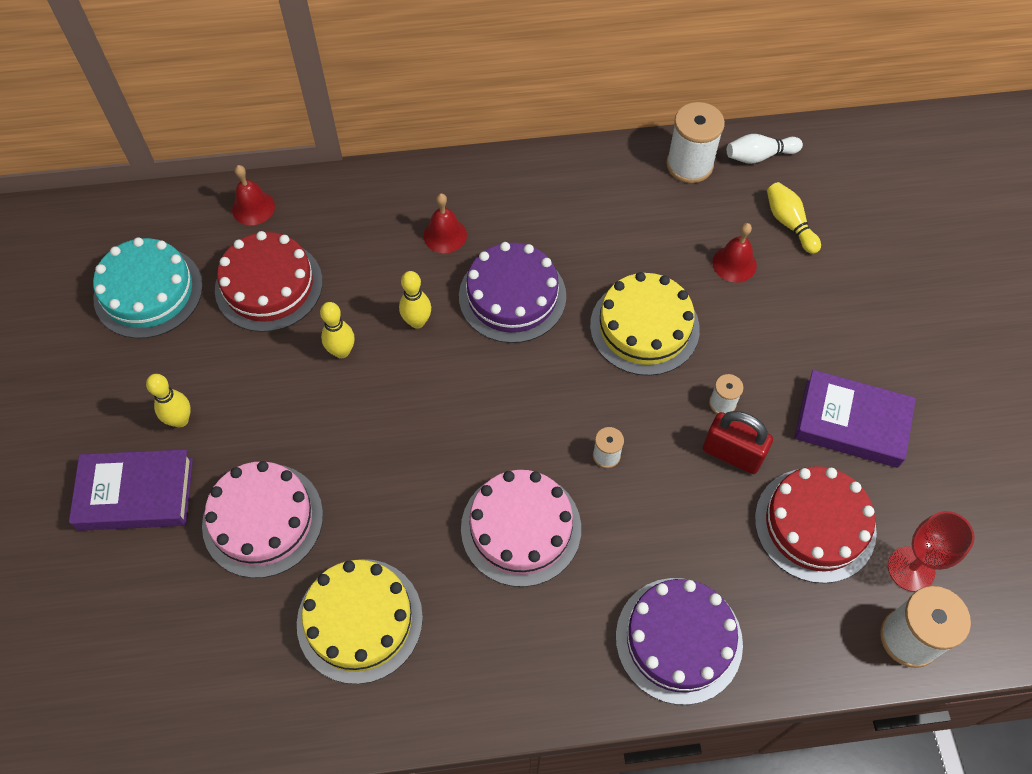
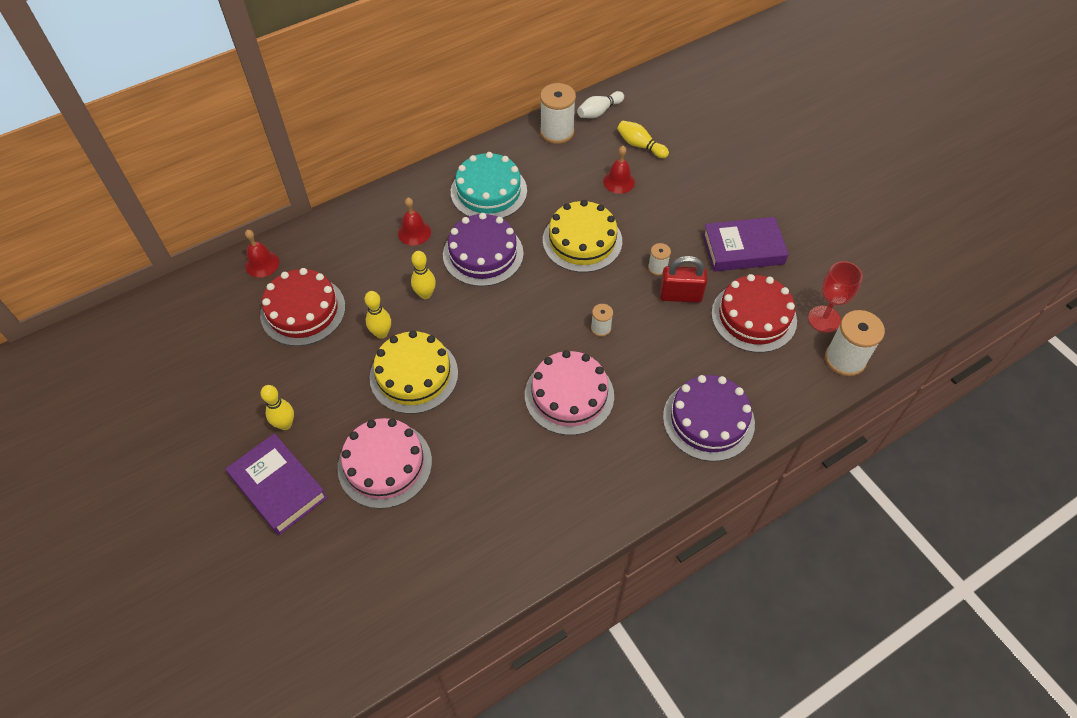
camera: 25 degrees left, 5 degrees down
(136, 494) = (278, 487): purple book -> purple book turned 75 degrees clockwise
(148, 292) = (211, 348): turquoise cake -> turquoise cake (488, 191)
(359, 620) = (491, 499): yellow cake -> yellow cake (414, 375)

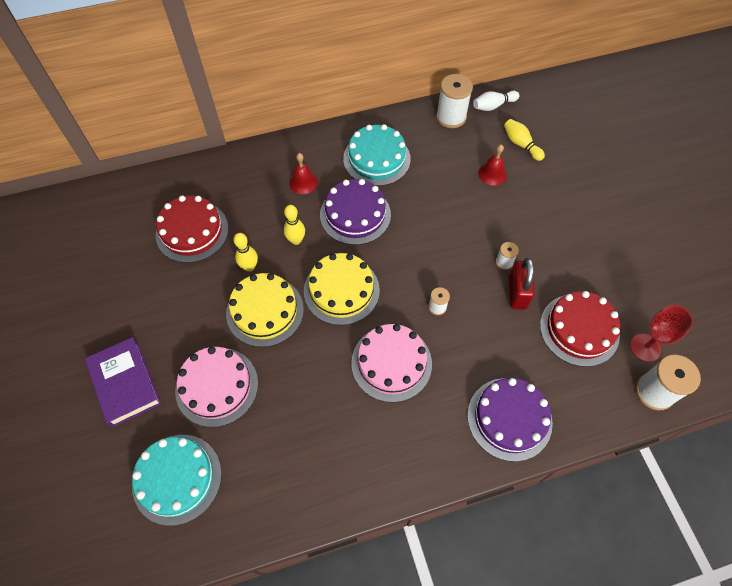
camera: 15 degrees right, 5 degrees up
(262, 264) = (172, 182): red bell -> none
(285, 424) = (147, 329): yellow bowling pin -> none
(371, 568) = (177, 478): none -> turquoise cake
(582, 241) = (444, 221): yellow cake -> yellow cake (341, 290)
(680, 295) = (517, 293): red padlock -> red padlock turned 75 degrees clockwise
(743, 249) = (587, 262): purple book -> none

